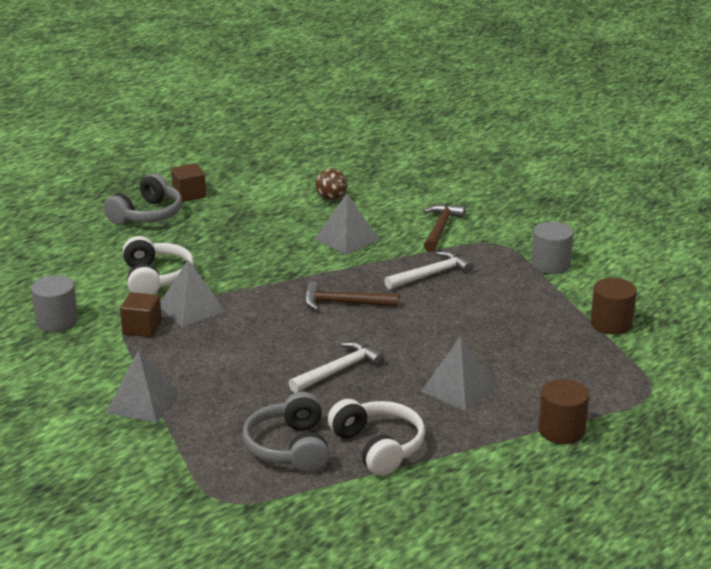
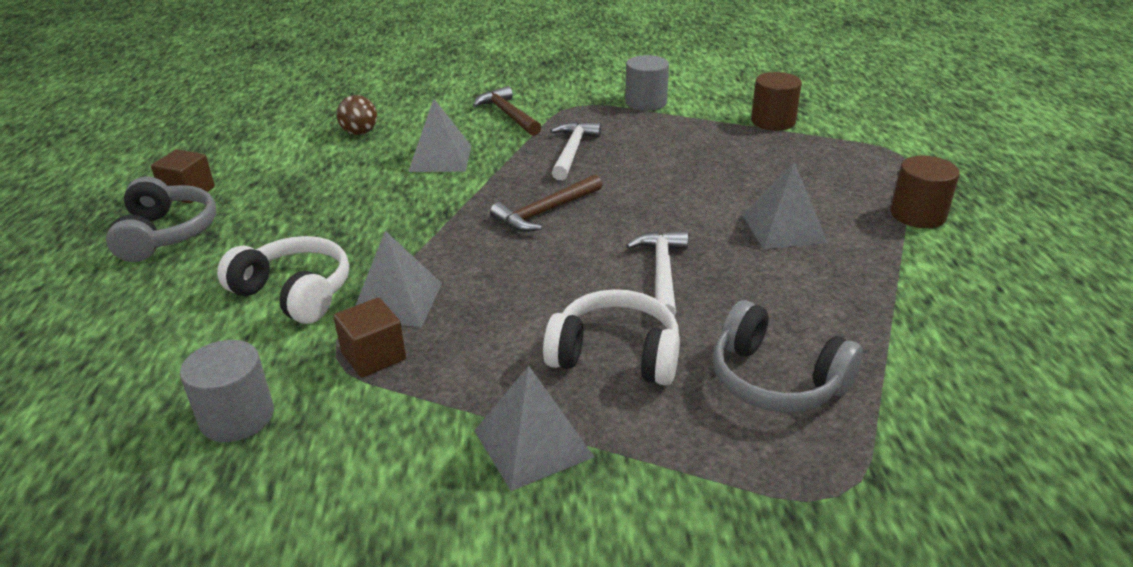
camera: 45 degrees left, 5 degrees up
(378, 447) = (840, 322): white headphones -> white headphones (615, 355)

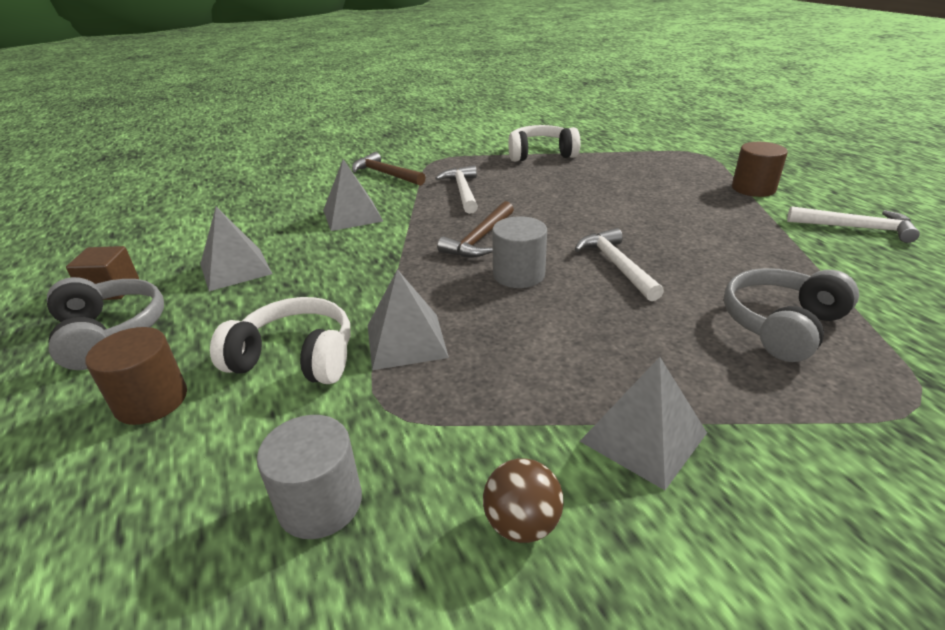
camera: 20 degrees left, 0 degrees up
(360, 133) = (260, 208): brown ball -> brown ball (522, 523)
(373, 356) = (423, 397): brown cube -> none
(615, 355) = (641, 338): white headphones -> white headphones (541, 154)
(646, 102) = (490, 149): grey cylinder -> grey cylinder (518, 274)
(773, 121) = (595, 147): brown cylinder -> brown cylinder (151, 400)
(776, 380) = (781, 325): grey headphones -> grey headphones turned 120 degrees clockwise
(784, 228) = (674, 215): grey pyramid -> grey pyramid (235, 269)
(995, 293) = (856, 228): none -> white hammer

